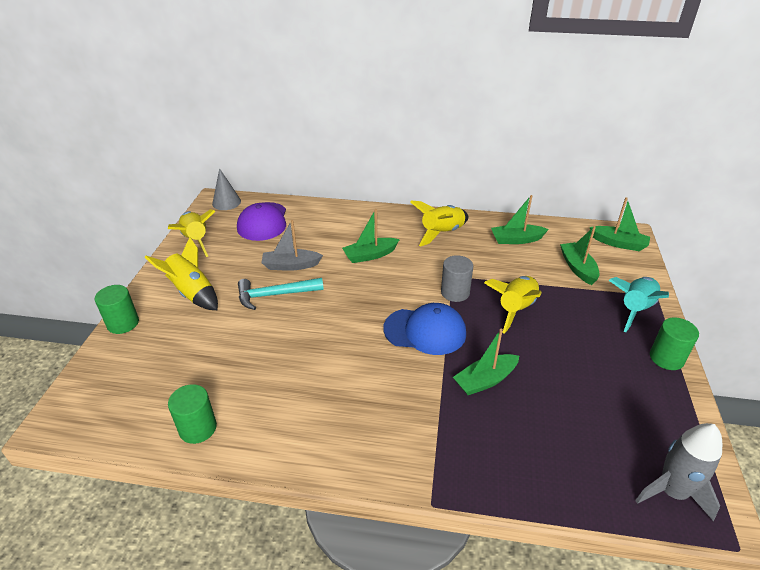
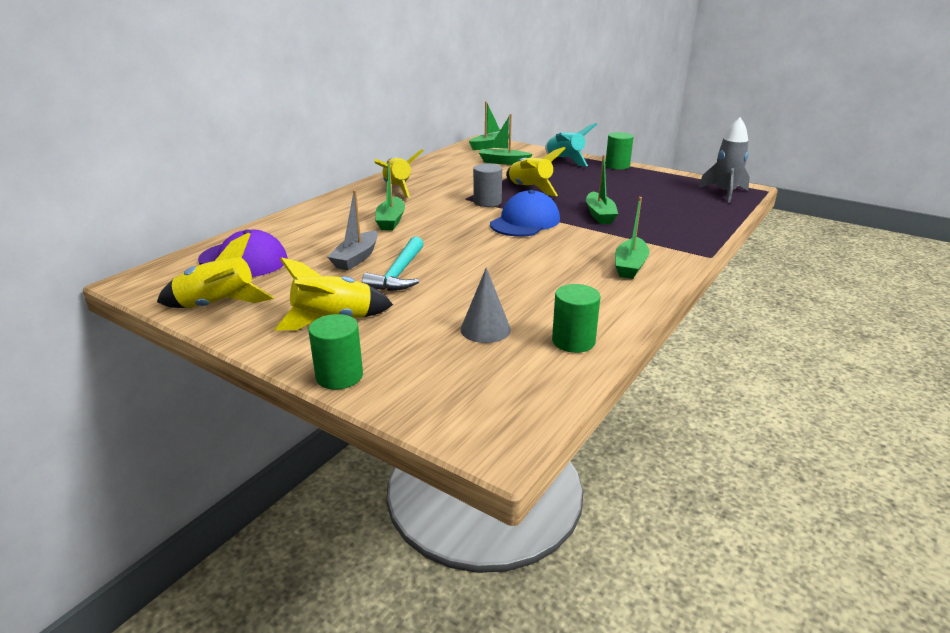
camera: 65 degrees left, 10 degrees down
(226, 202) = (157, 275): grey cone -> grey cone (485, 329)
(516, 239) = (444, 169): green boat -> green boat (630, 266)

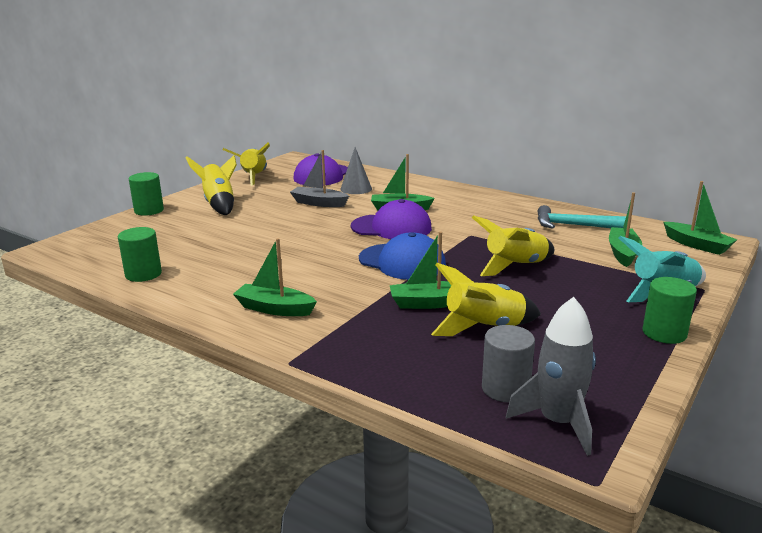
camera: 90 degrees right, 5 degrees down
(397, 189) = (490, 207): yellow rocket -> yellow rocket (484, 328)
(399, 273) = (286, 217): turquoise hammer -> turquoise hammer (574, 226)
(442, 225) = (391, 227): none -> purple cap
(485, 329) = (181, 245): grey cone -> grey cone (356, 189)
(487, 202) = (461, 245): grey cylinder -> grey cylinder (505, 388)

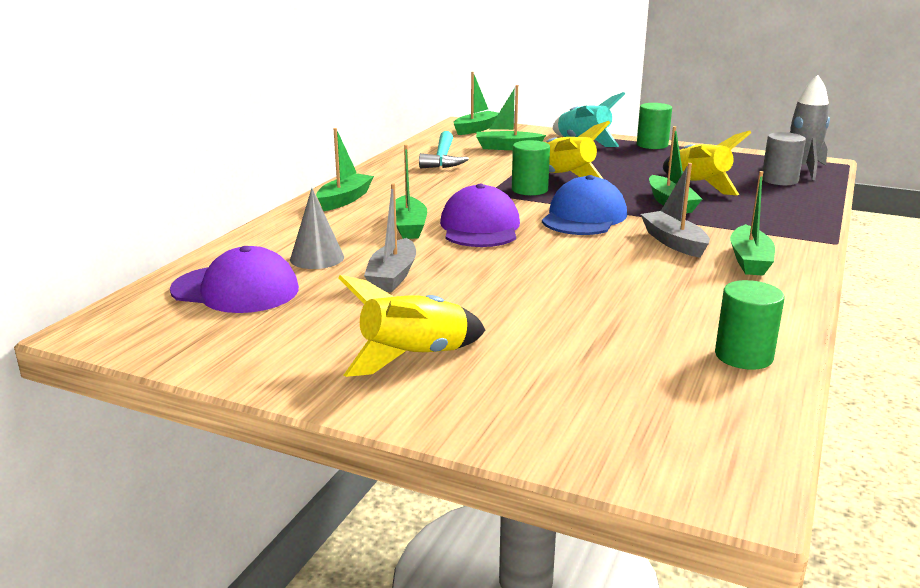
camera: 100 degrees left, 0 degrees up
(149, 210) = (470, 428): green cylinder -> green cylinder (529, 190)
(253, 177) = (236, 352): yellow rocket -> none
(329, 287) = (674, 242): none -> grey boat
(461, 195) = (344, 200): none -> green boat

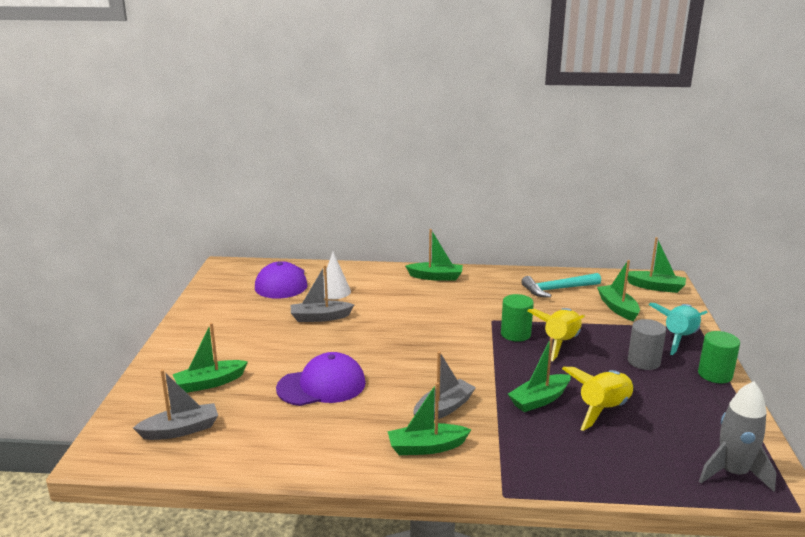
camera: 70 degrees right, 0 degrees up
(317, 258) = (334, 291): grey cone -> white cone
(408, 227) = (402, 306): green boat -> green boat (210, 383)
(414, 357) = (219, 344): yellow rocket -> none
(480, 227) = (419, 329): purple cap -> purple cap (321, 385)
(584, 217) = (471, 364): blue cap -> none
(677, 408) = (180, 430): none -> grey boat
(743, 356) = (253, 451): green cylinder -> none
(779, 180) = (674, 458): grey cylinder -> grey cylinder (643, 361)

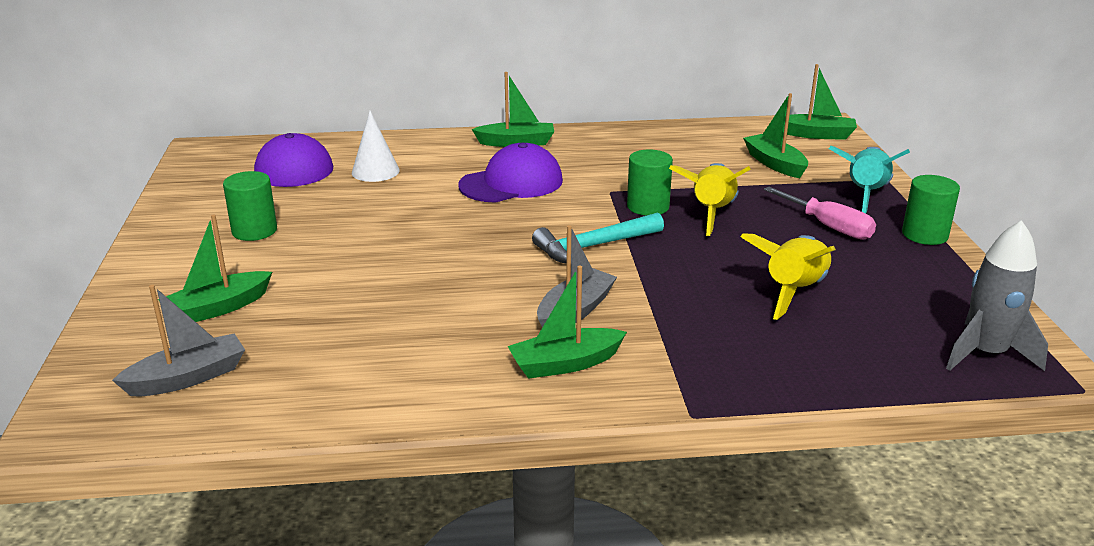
camera: 10 degrees left, 5 degrees up
(245, 329) = (254, 231): none -> green cylinder
(320, 317) = (363, 207): grey boat -> none
(321, 385) = (389, 297): purple cap -> purple cap (511, 183)
(539, 400) = (705, 287): green boat -> none
(557, 289) = (688, 146): turquoise hammer -> turquoise hammer (593, 246)
(643, 361) = (828, 227): grey cylinder -> pink screwdriver

